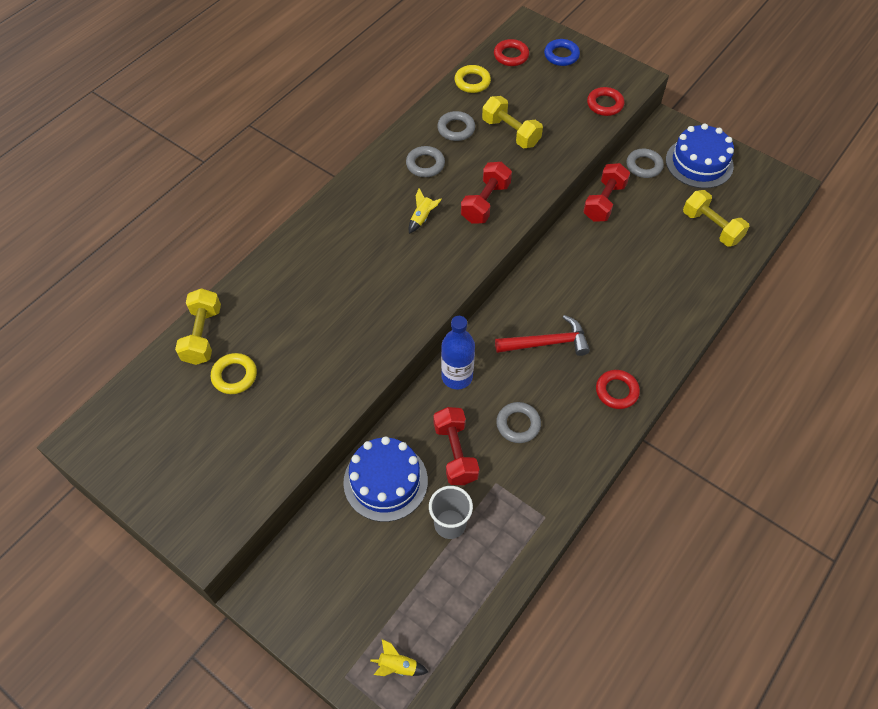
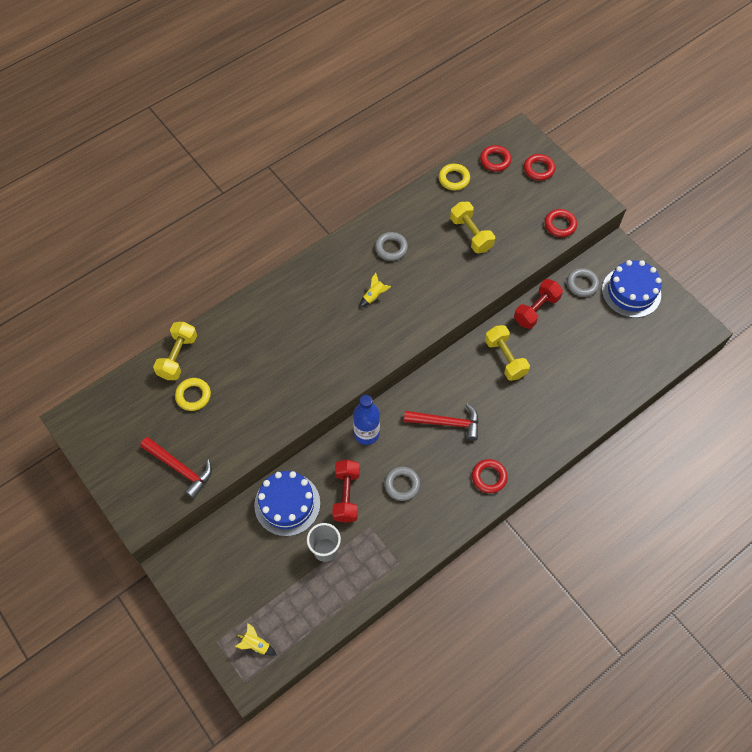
camera: 15 degrees right, 5 degrees up
(241, 466) = (180, 469): none -> red hammer
(456, 129) = (426, 221): grey ring -> none
(485, 202) = (429, 294): red dumbbell -> none
(561, 55) = (538, 169): blue ring -> red ring
(711, 227) = (619, 354): yellow dumbbell -> yellow dumbbell (505, 358)

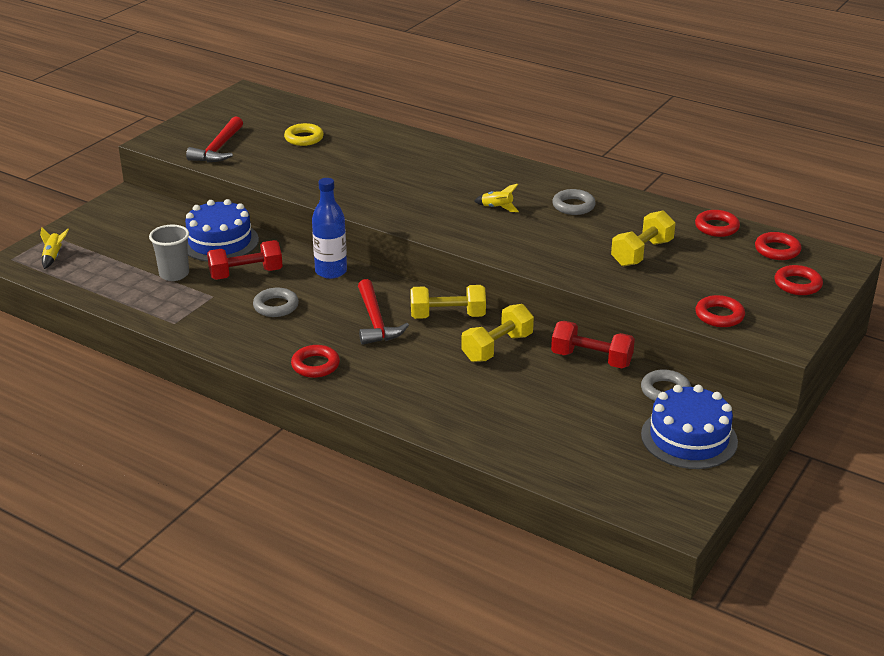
camera: 70 degrees right, 30 degrees down
(178, 357) = (344, 122): yellow dumbbell -> yellow dumbbell (447, 316)
(454, 179) = (716, 227): yellow ring -> red ring

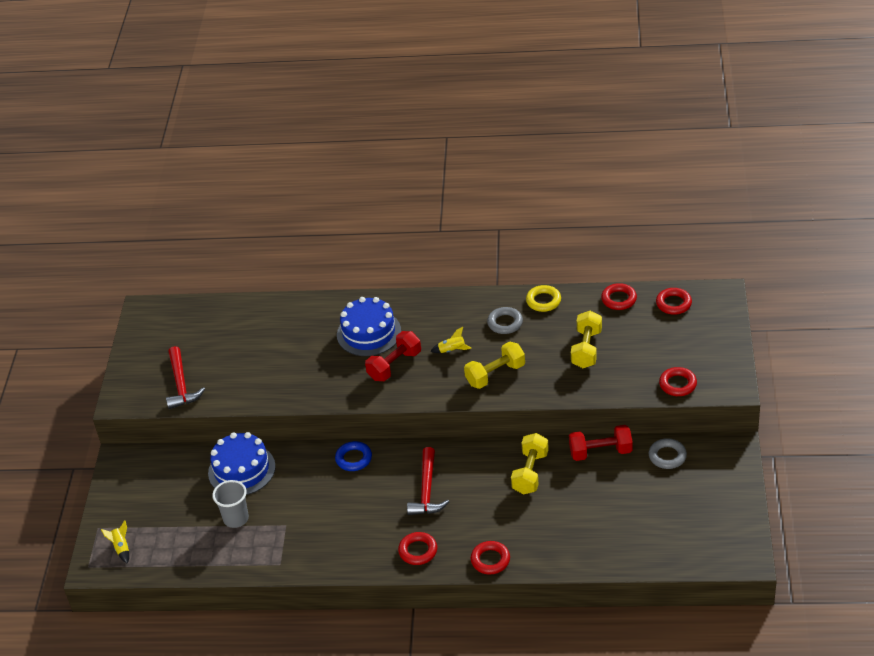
camera: 25 degrees left, 10 degrees up
(246, 274) = (291, 492): red dumbbell -> red dumbbell (394, 365)
(276, 306) = (342, 512): grey ring -> none
(304, 138) = (241, 342): yellow ring -> yellow ring (543, 301)
(331, 271) = (354, 459): blue bottle -> blue ring
(376, 322) = (427, 490): red hammer -> red hammer turned 45 degrees clockwise
(447, 316) = (473, 460): yellow dumbbell -> yellow dumbbell (495, 374)
(689, 438) = (709, 489): blue cake -> blue cake (369, 333)
(797, 284) = (708, 331): red ring -> red ring (490, 560)

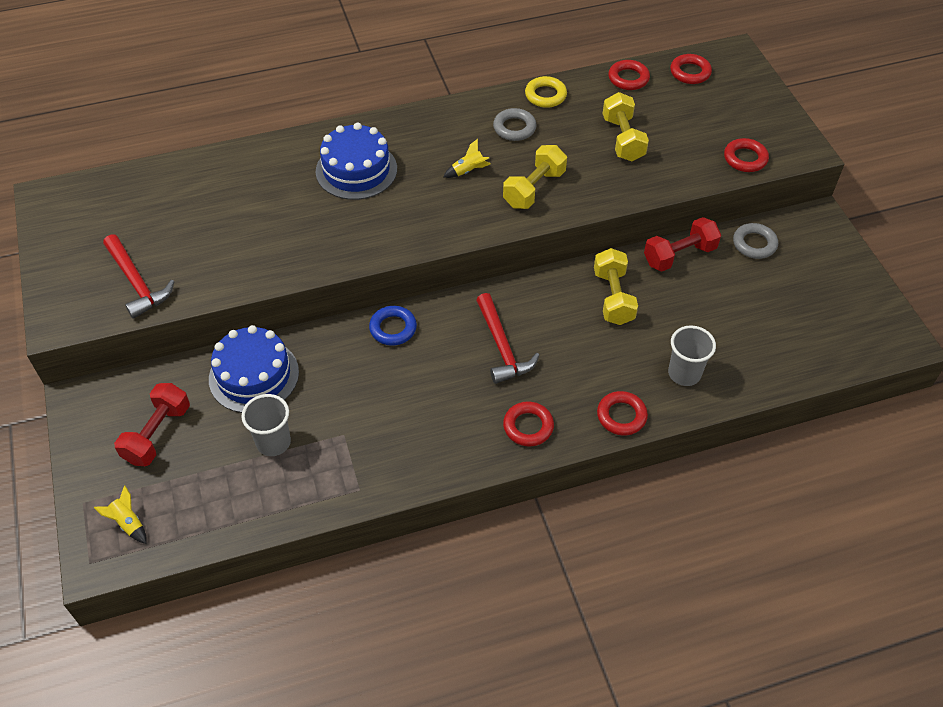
camera: 25 degrees left, 10 degrees up
(394, 365) = (407, 202): red dumbbell -> red dumbbell (157, 434)
(554, 541) = (684, 373): none -> grey cup

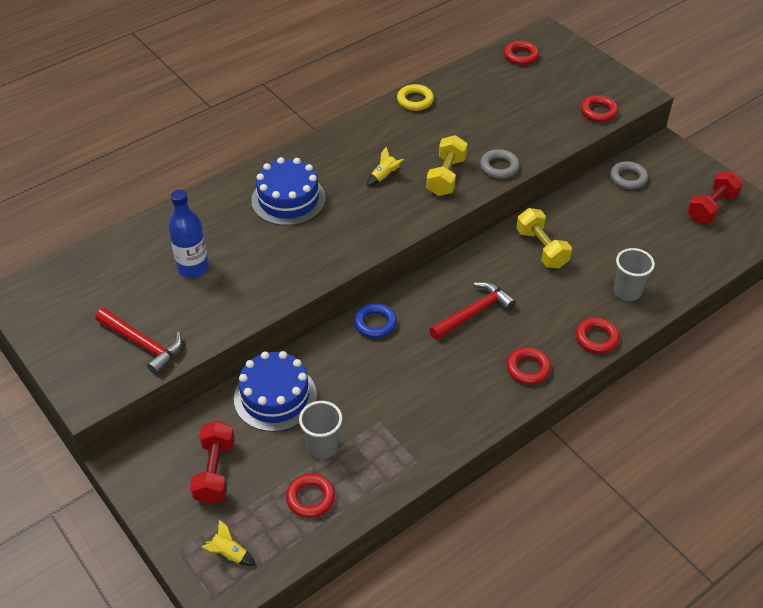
camera: 20 degrees left, 5 degrees down
(225, 218) = (193, 268): none -> blue bottle
(502, 347) = (474, 312): red hammer -> red hammer turned 90 degrees counterclockwise
(514, 128) = (403, 132): grey ring -> grey ring (499, 167)
(623, 139) = (496, 120): yellow dumbbell -> none
(628, 78) = (474, 71): red ring -> red ring (310, 498)
(679, 255) = (576, 202): red dumbbell -> red dumbbell (711, 207)

